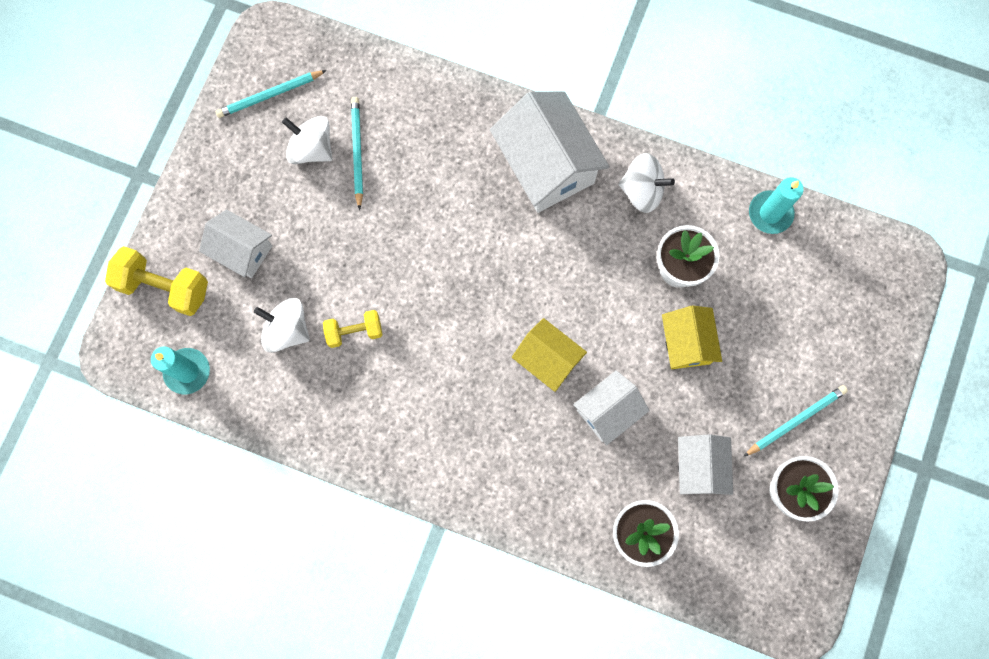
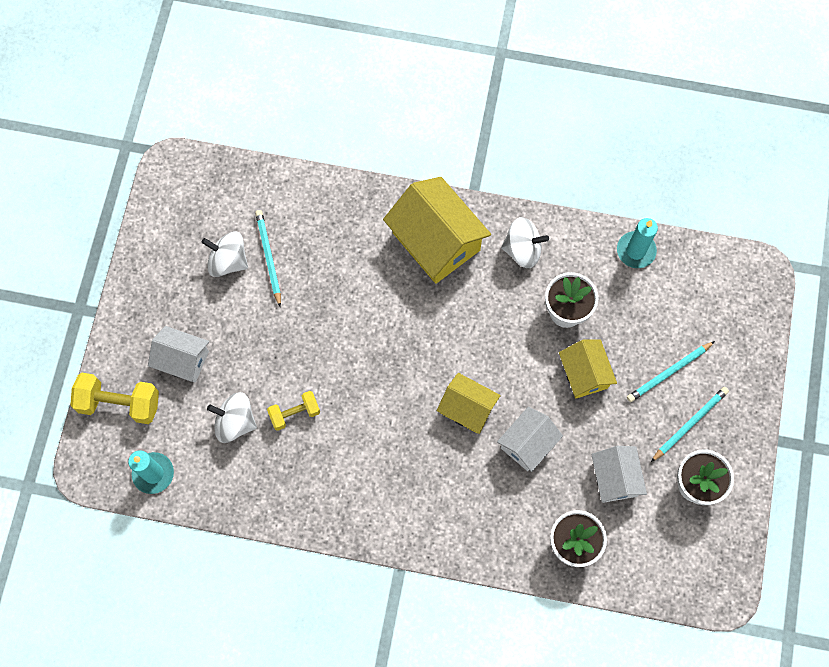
camera: 10 degrees left, 5 degrees down
(270, 95) = (183, 221): turquoise pencil -> turquoise pencil (669, 372)
(546, 165) = (436, 241): white house -> yellow house

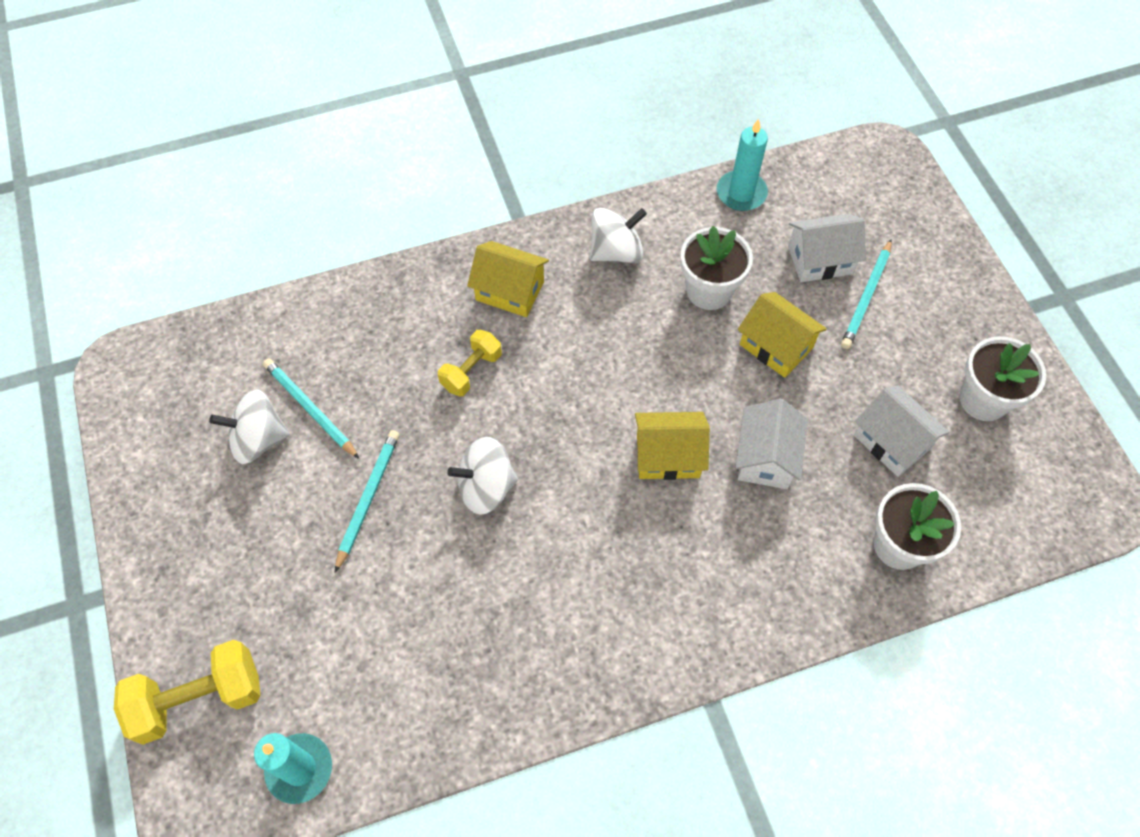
camera: 30 degrees left, 10 degrees down
(183, 360) = (261, 592): white house -> white house (820, 260)
(235, 422) = (379, 634): white spinning top -> white spinning top (486, 487)
(295, 413) = (454, 579): yellow dumbbell -> yellow dumbbell (471, 371)
(436, 241) = (510, 291): yellow house -> yellow house, size x0.59
(689, 424) = (928, 338): turquoise pencil -> turquoise pencil (368, 498)

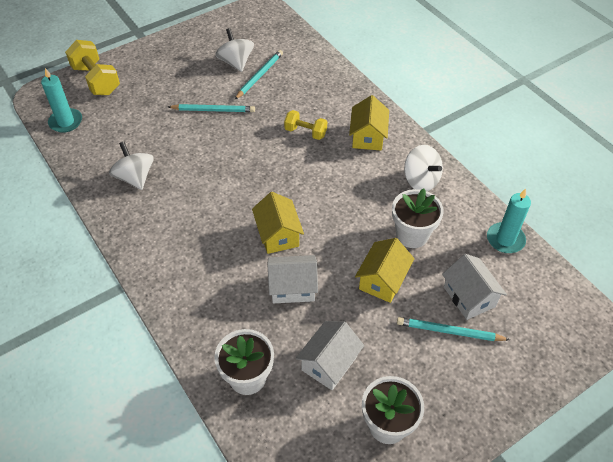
camera: 75 degrees right, 10 degrees down
(486, 487) = (233, 155): white spinning top -> white spinning top (135, 178)

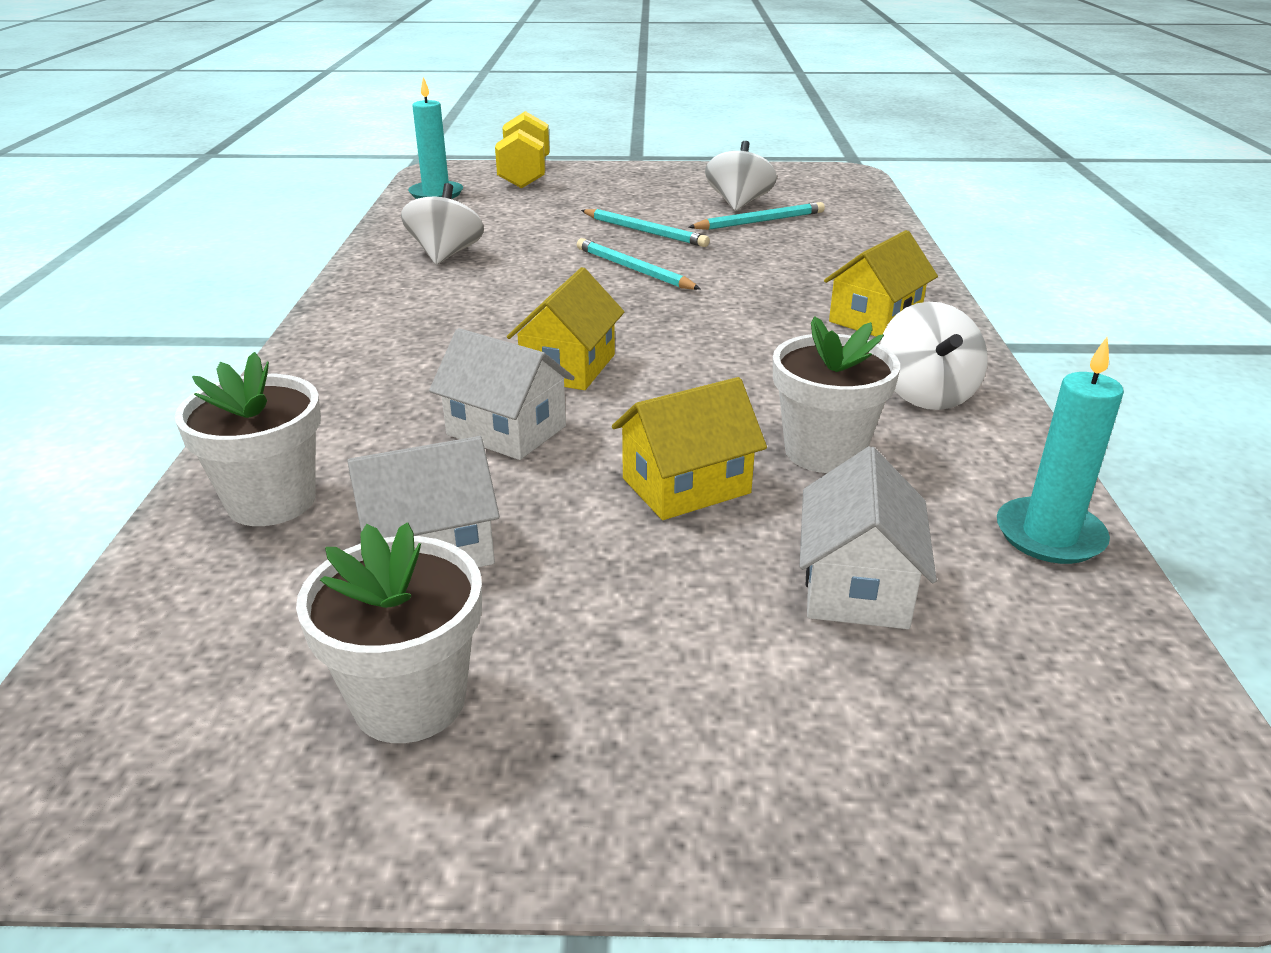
camera: 35 degrees right, 20 degrees down
(305, 132) = (764, 285): yellow dumbbell -> none
(449, 332) = (743, 619): turquoise pencil -> turquoise pencil (633, 270)

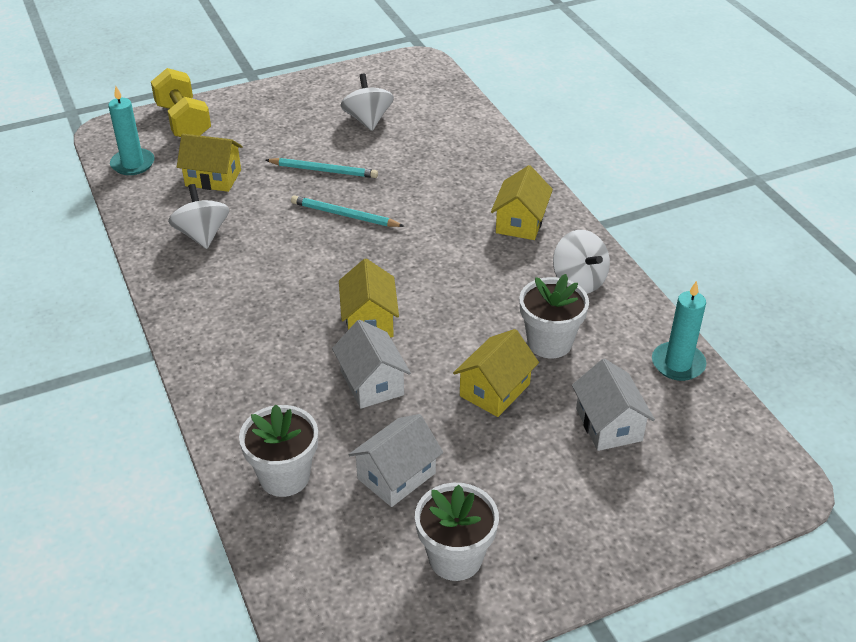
camera: 25 degrees left, 10 degrees up
(506, 430) = (372, 383): white house -> white house turned 60 degrees clockwise
(509, 216) = (213, 178): none -> yellow house
(759, 221) = (394, 138): turquoise pencil -> none

